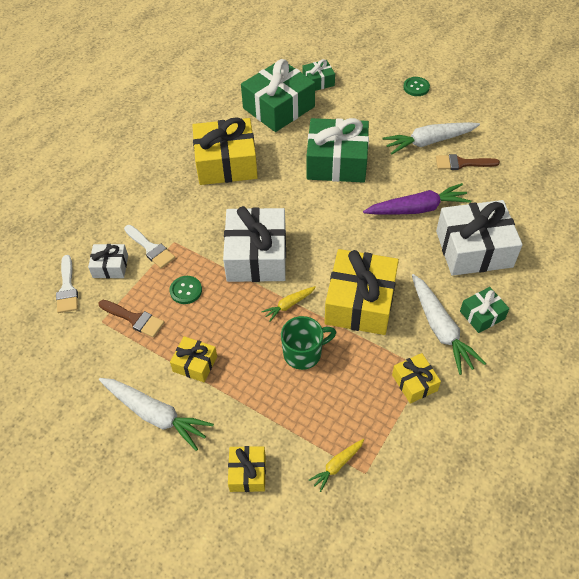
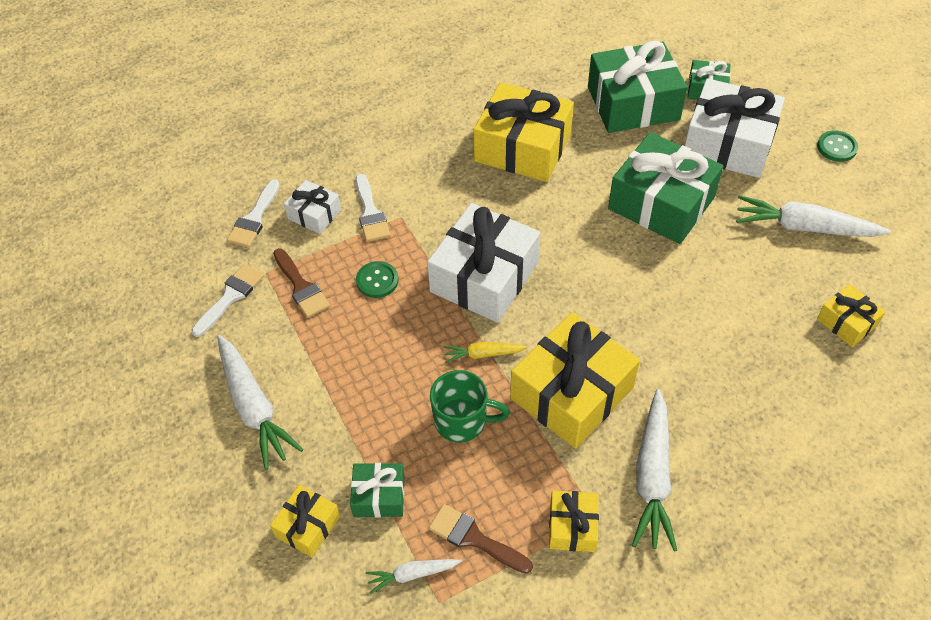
camera: 30 degrees right, 0 degrees up
(86, 349) = (231, 297): none -> white brush
(195, 364) = (332, 371): yellow gift -> yellow gift (846, 322)
(337, 465) = (412, 575): yellow carrot -> white carrot
(417, 208) = (728, 309): purple carrot -> none
(462, 163) = (831, 275): brown brush -> brown brush (474, 538)
(474, 249) = (769, 396): white gift -> white gift (728, 144)
(482, 315) = (720, 487): green gift -> green gift (379, 496)

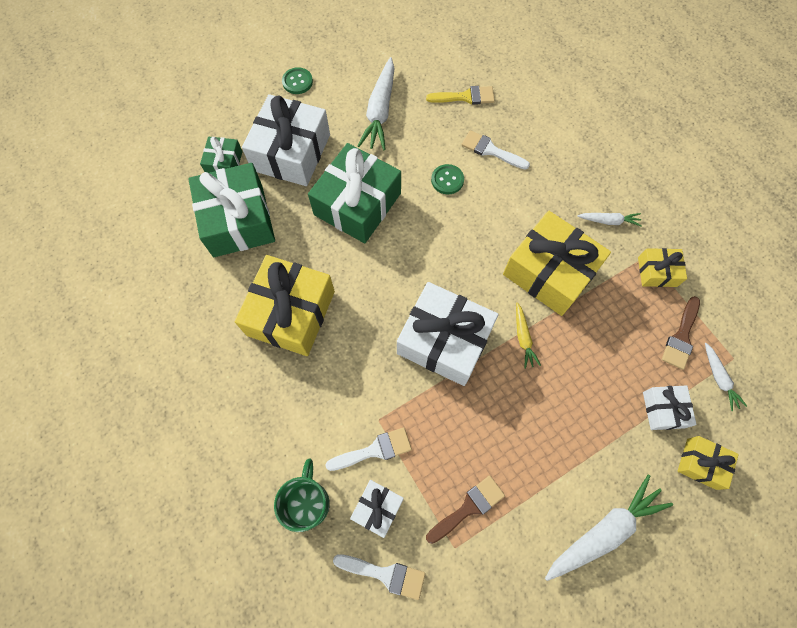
camera: 95 degrees left, 15 degrees up
(231, 297) = (486, 580): white brush -> white brush (490, 150)
(377, 280) = (455, 434): green button -> green button (447, 180)
(379, 496) = (663, 409): green gift -> white gift
(462, 421) = (587, 351): green mug -> green mug (307, 502)
(652, 477) = (609, 221): white carrot -> white carrot, size x0.52
(846, 322) = (465, 97): yellow gift -> yellow brush

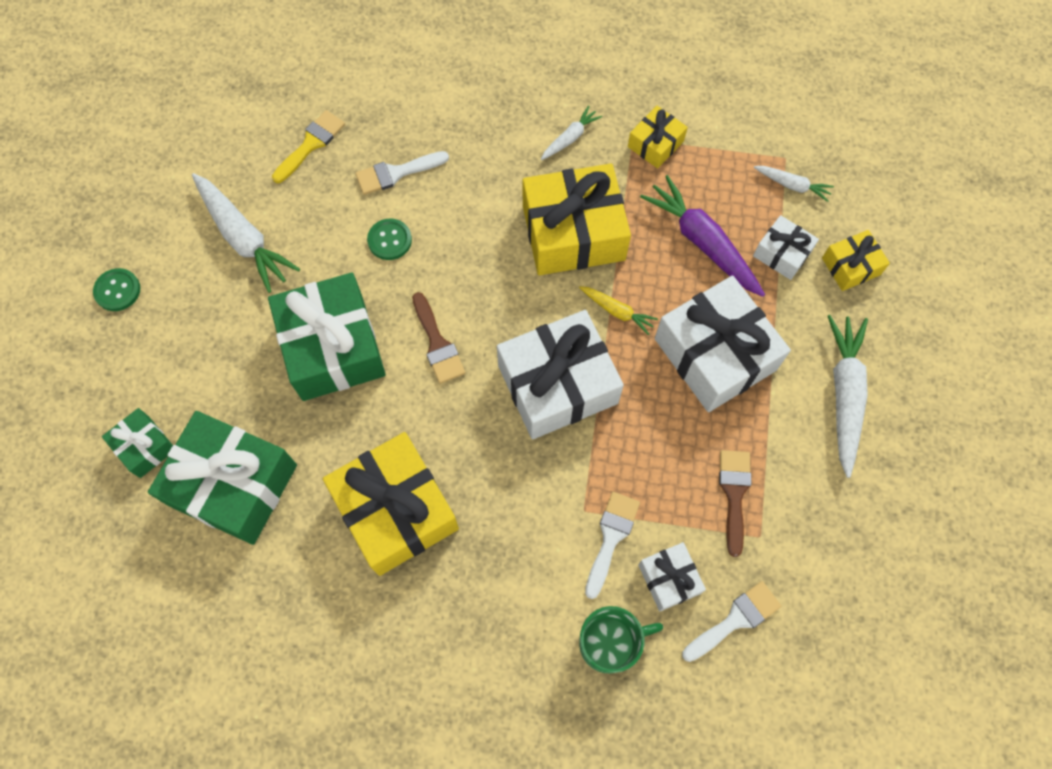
camera: 50 degrees left, 0 degrees up
(291, 152) = (203, 366): white gift -> white gift (715, 354)
(307, 502) = (609, 643): green mug -> green mug turned 120 degrees clockwise
(619, 352) = (702, 242): none -> purple carrot
(681, 337) = (731, 180): brown brush -> brown brush (437, 344)

